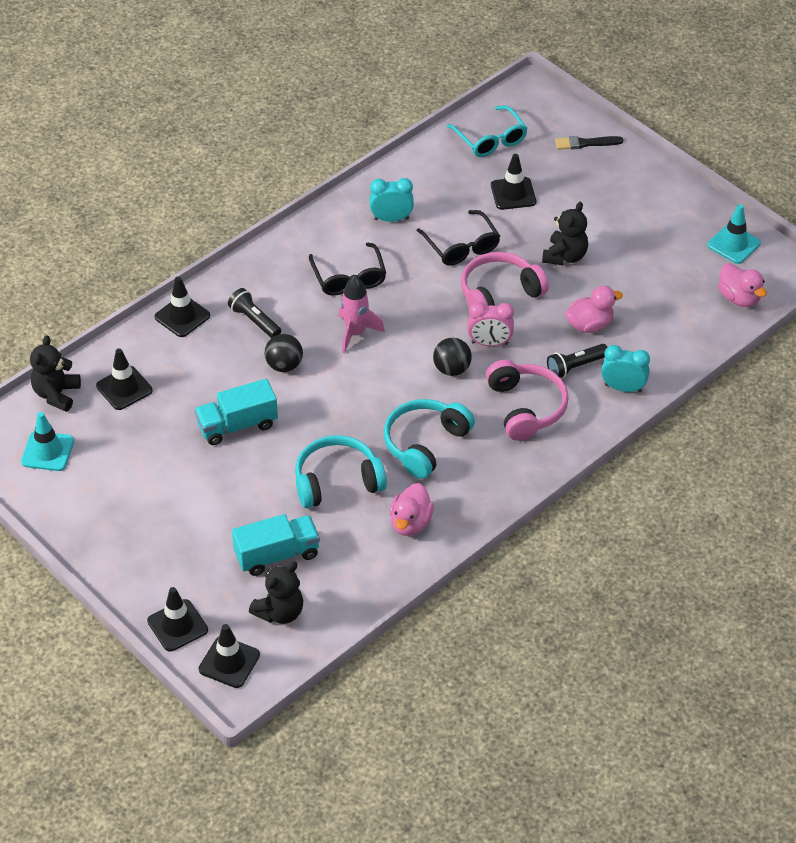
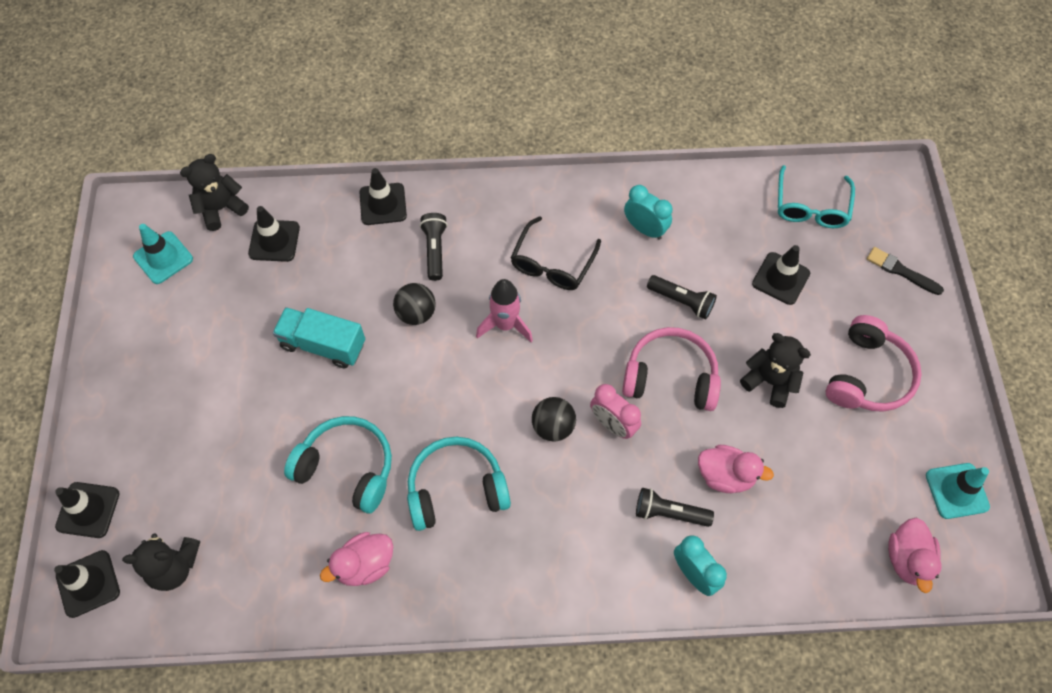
camera: 40 degrees right, 15 degrees up
(277, 555) = (228, 504): turquoise truck -> none
(461, 246) = (681, 301): black glasses -> black flashlight
(526, 407) = (581, 522): pink headphones -> pink headphones (868, 375)
(565, 256) = (769, 381): black teddy bear -> black teddy bear turned 120 degrees counterclockwise

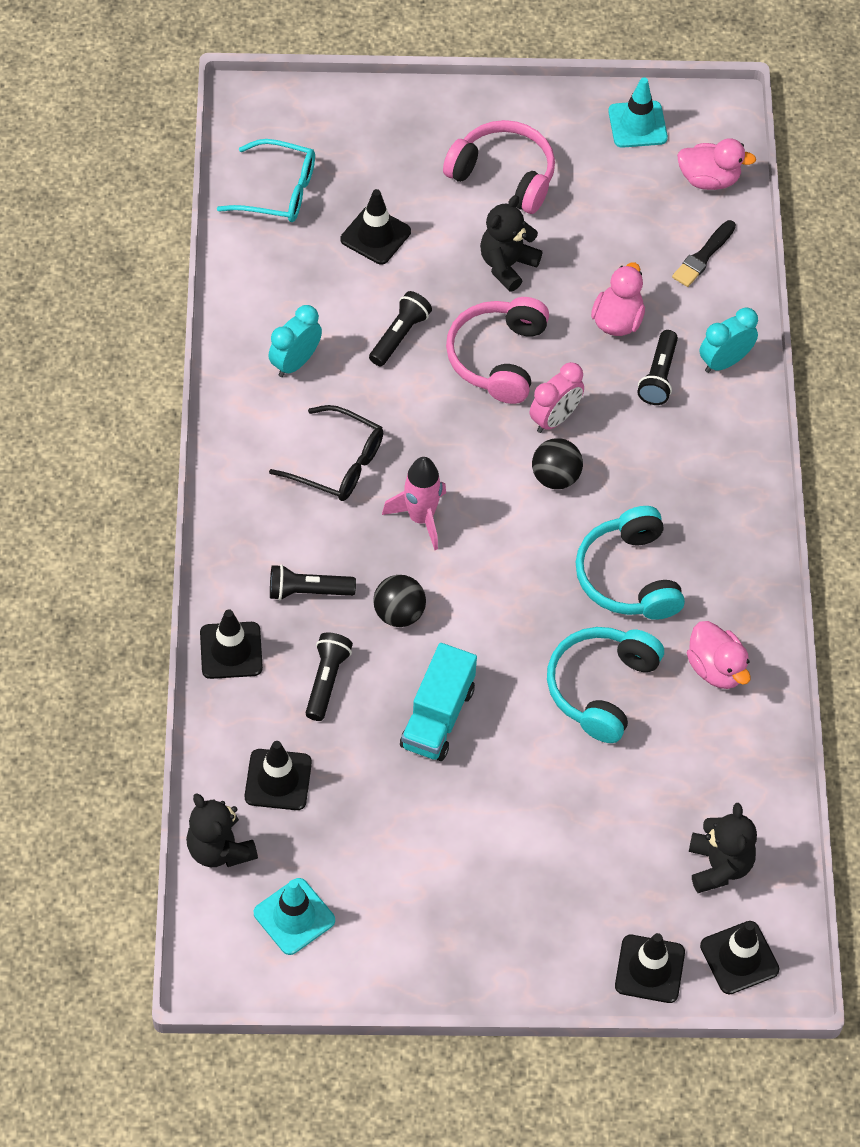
camera: 90 degrees left, 5 degrees down
(356, 267) = (327, 681): none -> black flashlight
(901, 271) = (373, 121): black brush -> black brush (703, 256)

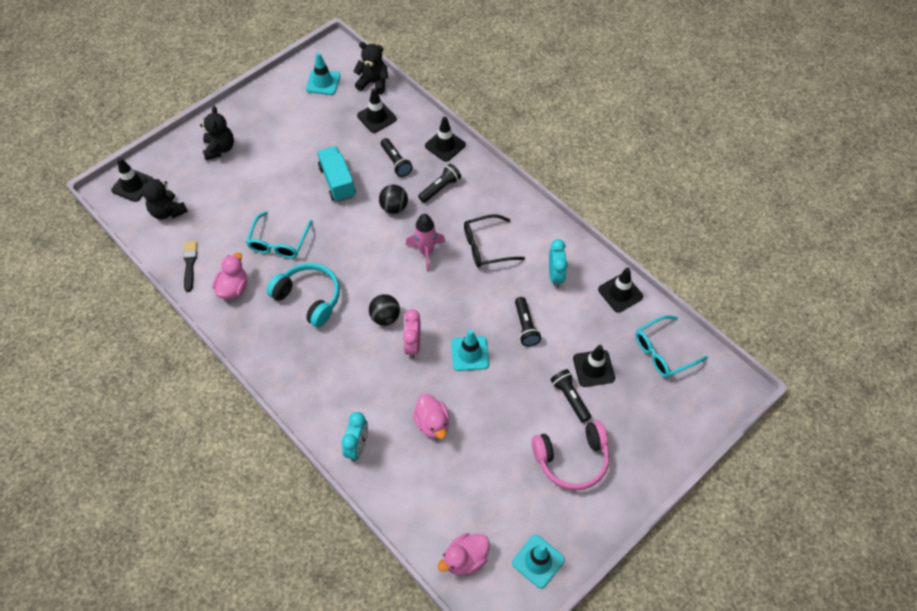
camera: 140 degrees right, 0 degrees up
(497, 357) = (470, 353): pink headphones -> turquoise traffic cone
(507, 265) = (516, 407): black teddy bear -> black teddy bear (220, 148)
(601, 688) = (279, 242): turquoise headphones -> turquoise glasses
(649, 969) = (168, 157): black traffic cone -> black traffic cone (620, 293)
(658, 376) = (384, 409): black flashlight -> black flashlight (570, 398)
(703, 256) = (423, 502): black brush -> black brush (190, 264)
(716, 668) = (233, 288): pink duck -> pink duck turned 90 degrees clockwise

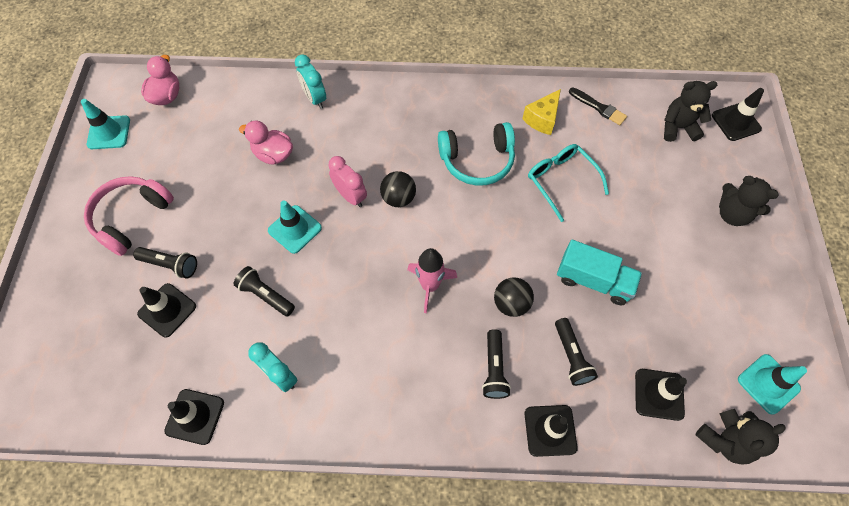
camera: 135 degrees right, 5 degrees up
(233, 288) = (542, 119): pink duck -> yellow cheese
(396, 162) = (571, 356): black flashlight -> black flashlight turned 120 degrees counterclockwise
(486, 247) = (379, 344): black glasses -> none
(663, 352) = (103, 387): turquoise glasses -> none

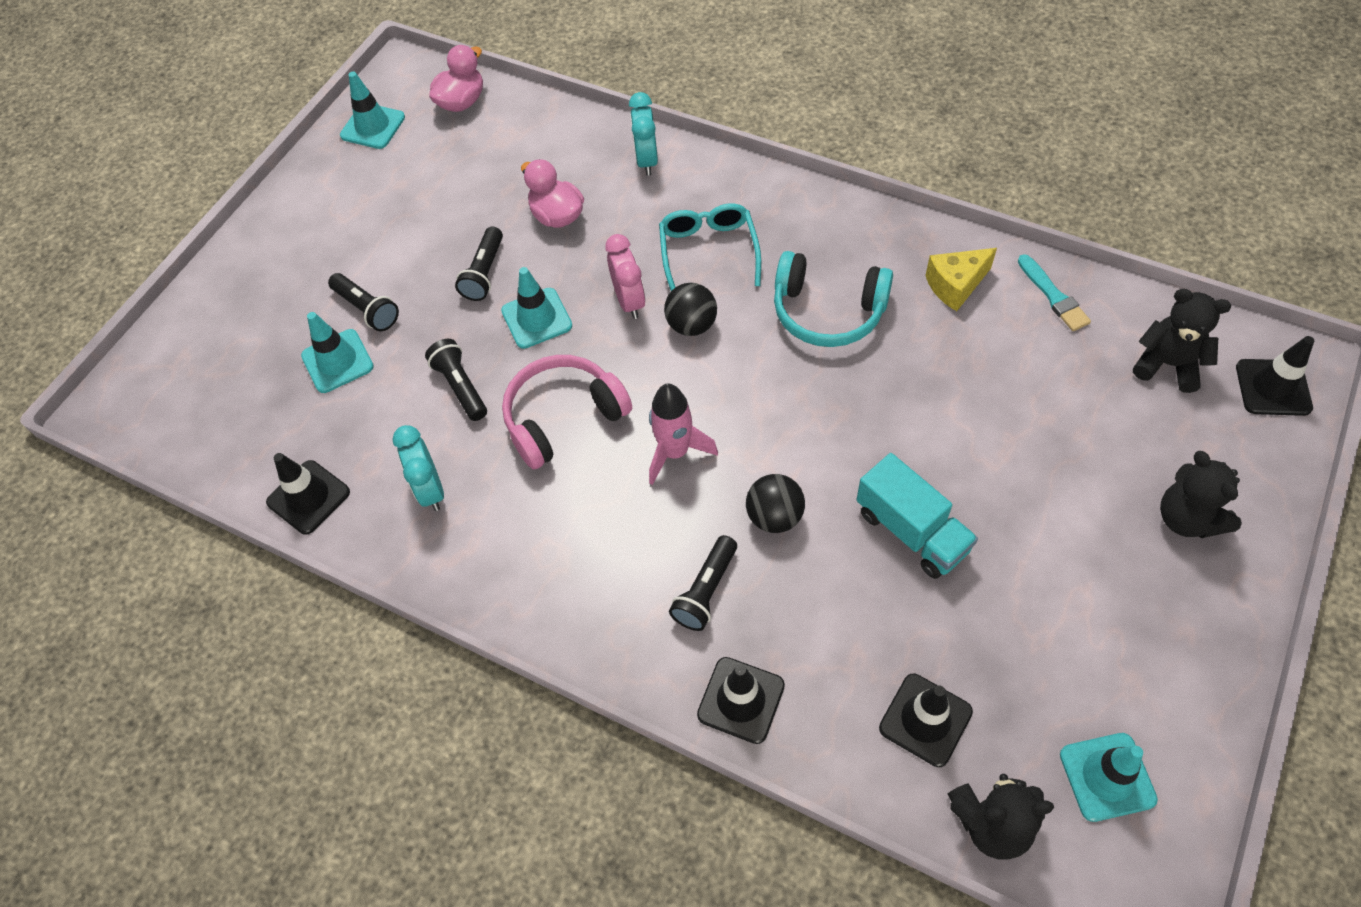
camera: 30 degrees right, 5 degrees down
(131, 217) = (349, 237): pink headphones -> pink headphones (563, 417)
(167, 310) = (337, 361): black traffic cone -> turquoise traffic cone
(561, 181) = (938, 380): turquoise glasses -> turquoise glasses (708, 252)
(571, 356) = (823, 618): black flashlight -> black flashlight (484, 273)
(598, 107) = (1053, 296): black brush -> turquoise brush

